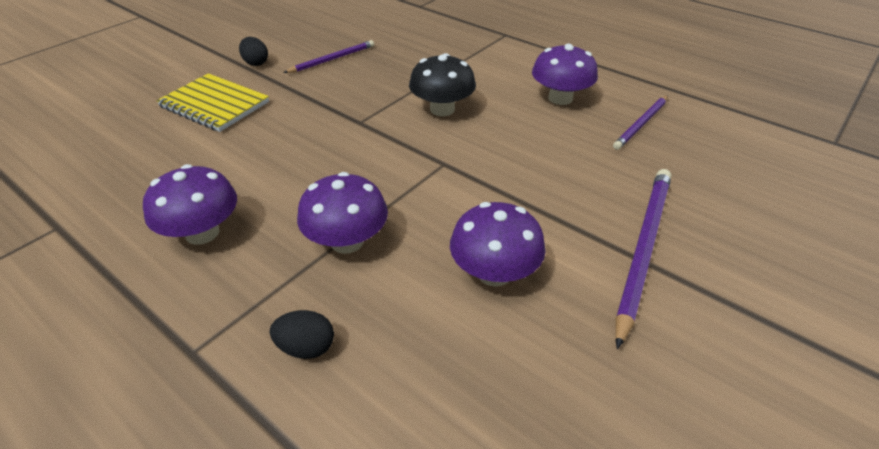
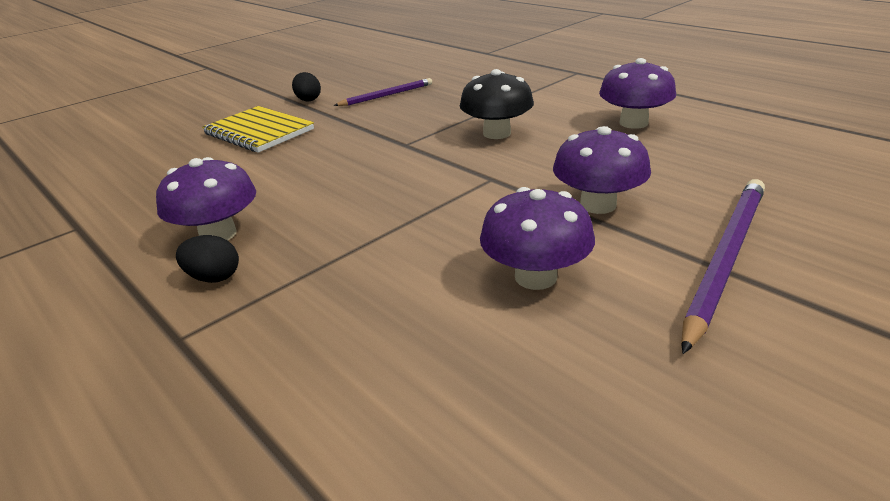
camera: 10 degrees right, 10 degrees down
(306, 347) = (303, 339): black egg -> black egg (214, 277)
(347, 241) = (370, 244): purple mushroom -> purple mushroom (598, 205)
(641, 124) = (730, 144): purple pencil -> none

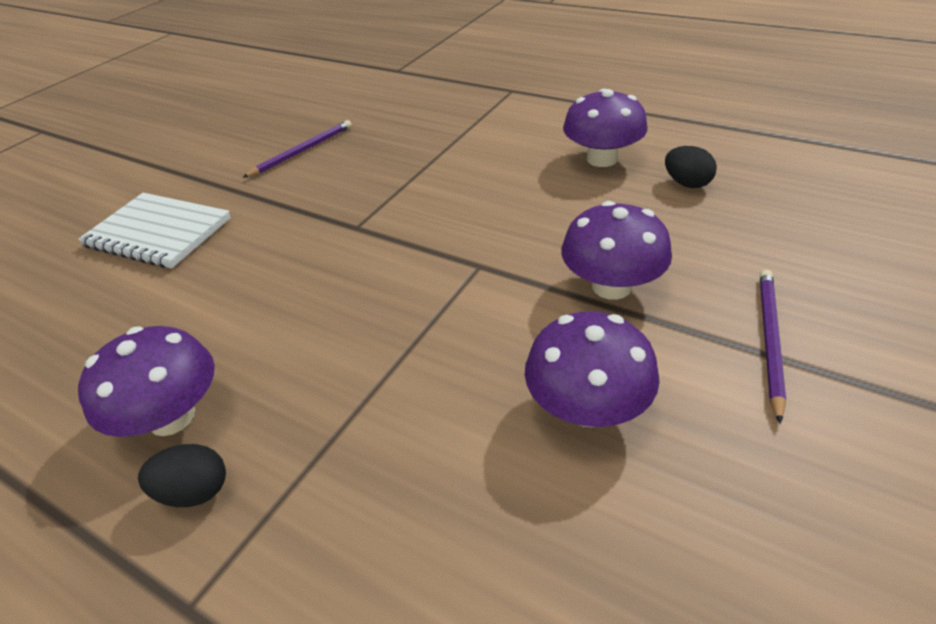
camera: 15 degrees left, 10 degrees up
(259, 132) = (158, 233): yellow notebook -> white notebook
(308, 99) = (204, 170): black egg -> black egg (686, 183)
(497, 133) = (458, 195): black mushroom -> none
(725, 258) = (769, 340): purple pencil -> purple pencil, size x0.61

